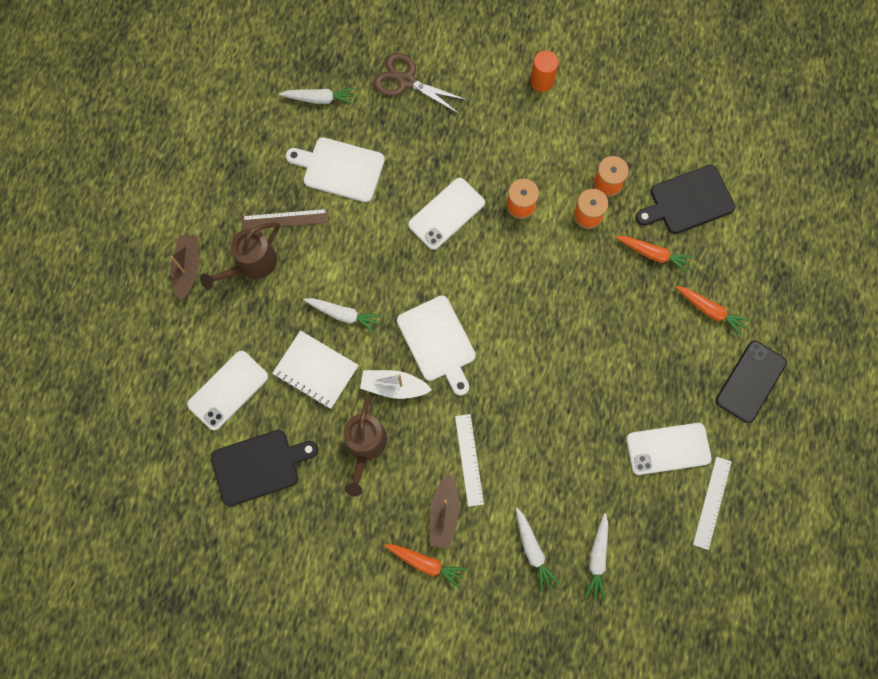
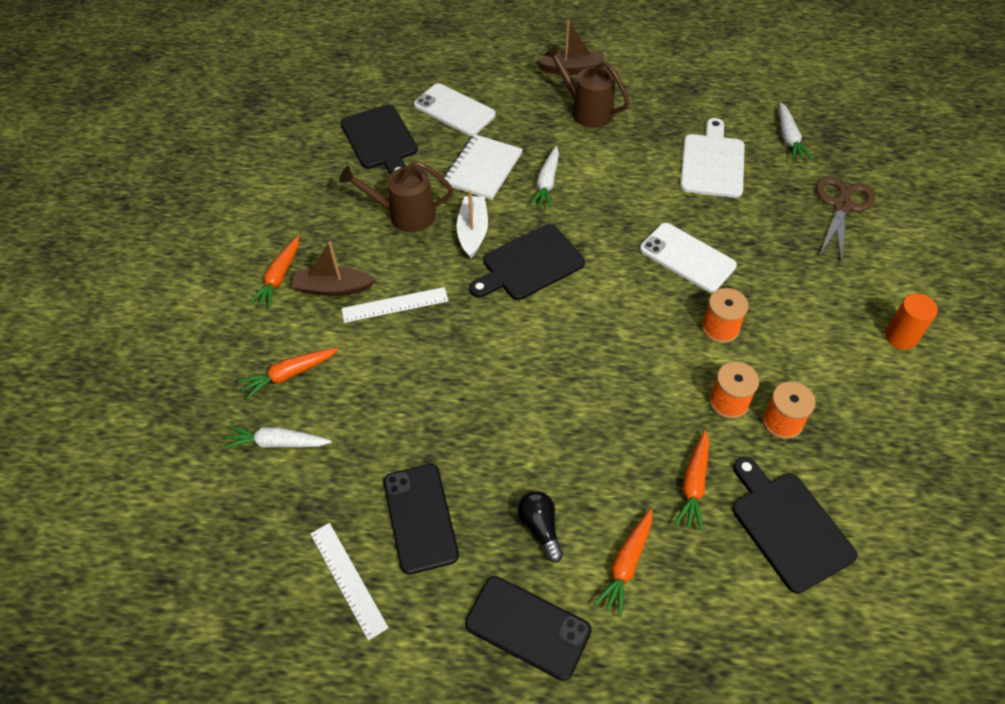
camera: 85 degrees right, 20 degrees down
(285, 219) = (642, 128): brown ruler -> none
(437, 342) = (529, 264): white cutting board -> black cutting board
(533, 550) = (290, 374): white carrot -> orange carrot
(668, 448) = (420, 518): white phone -> black phone
(680, 364) = (540, 528): none -> black light bulb
(712, 502) = (348, 579): white ruler -> white ruler turned 45 degrees clockwise

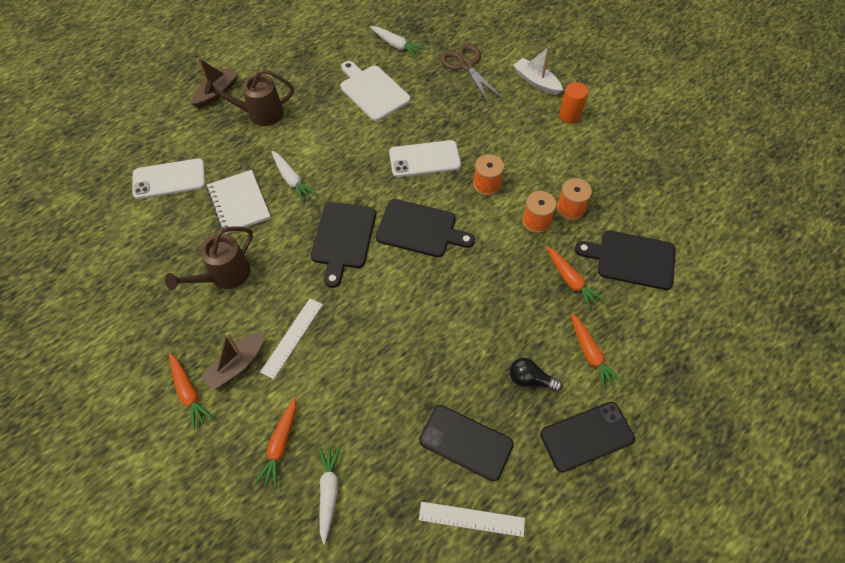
camera: 50 degrees left, 5 degrees up
(277, 443) = (329, 492): white carrot -> white carrot turned 135 degrees clockwise
(380, 140) = (140, 240): black cutting board -> black cutting board (419, 229)
(473, 232) = (283, 248): white boat -> white boat (536, 82)

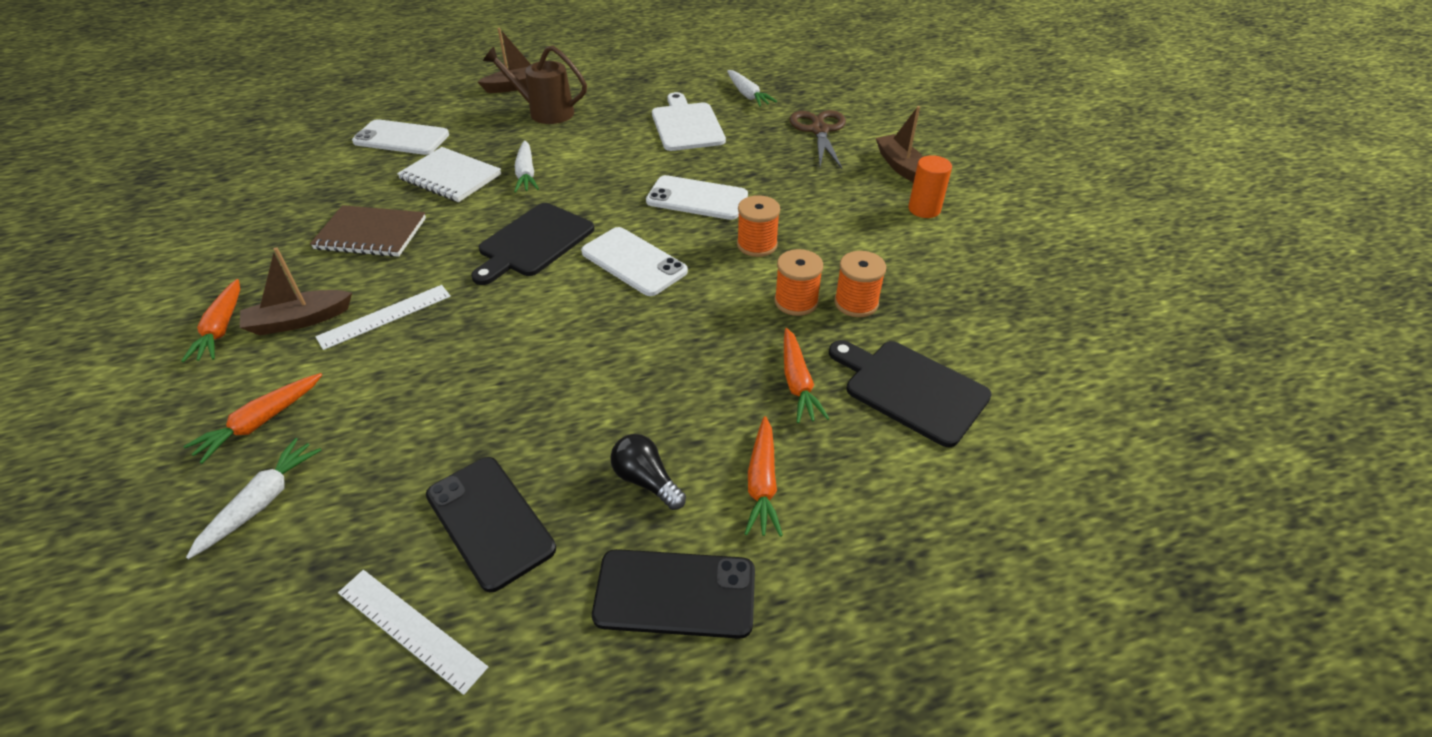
camera: 25 degrees right, 15 degrees down
(224, 276) = (371, 234): brown watering can -> brown notebook
(239, 203) = (450, 177): white notebook -> white notebook turned 60 degrees counterclockwise
(419, 229) = (633, 262): black cutting board -> white phone
(536, 82) = (900, 166): white boat -> brown boat

